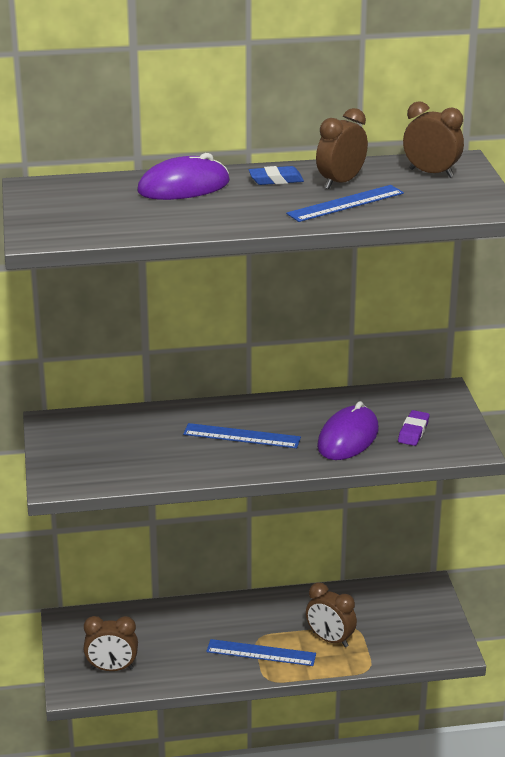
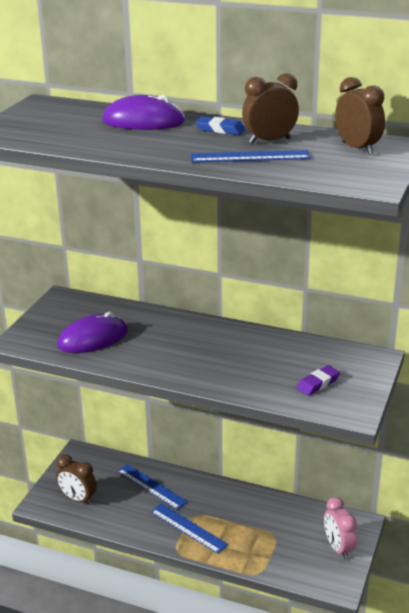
camera: 30 degrees right, 0 degrees up
(241, 436) = (180, 346): blue ruler -> blue ruler (151, 486)
(330, 639) = (247, 537): brown clock -> none
(348, 438) = (259, 372): purple mouse -> purple mouse (93, 338)
(426, 616) = (338, 548): none -> pink clock

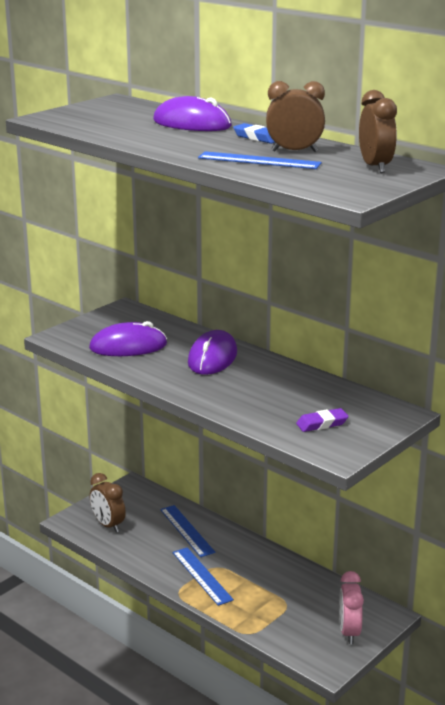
camera: 20 degrees right, 5 degrees down
(178, 335) = (212, 358): none -> purple mouse

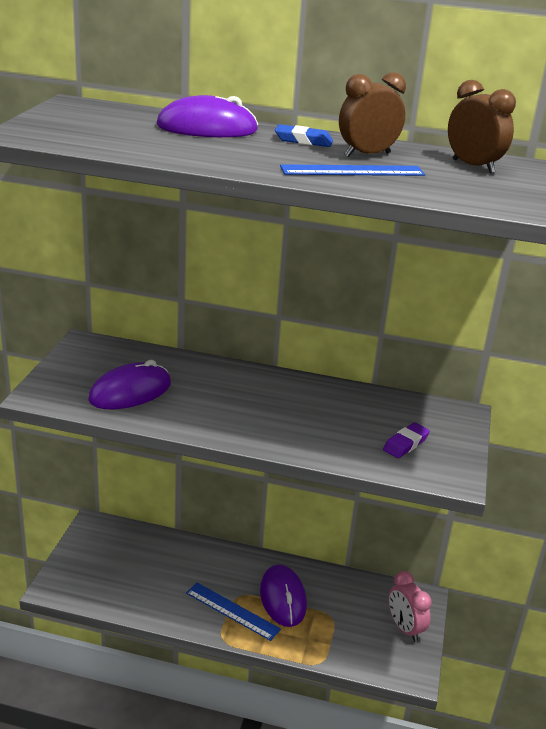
camera: 30 degrees left, 5 degrees up
(108, 525) = (98, 580): brown clock -> none
(186, 530) = (183, 562): blue ruler -> none
(212, 358) = (231, 387): purple mouse -> purple mouse (283, 598)

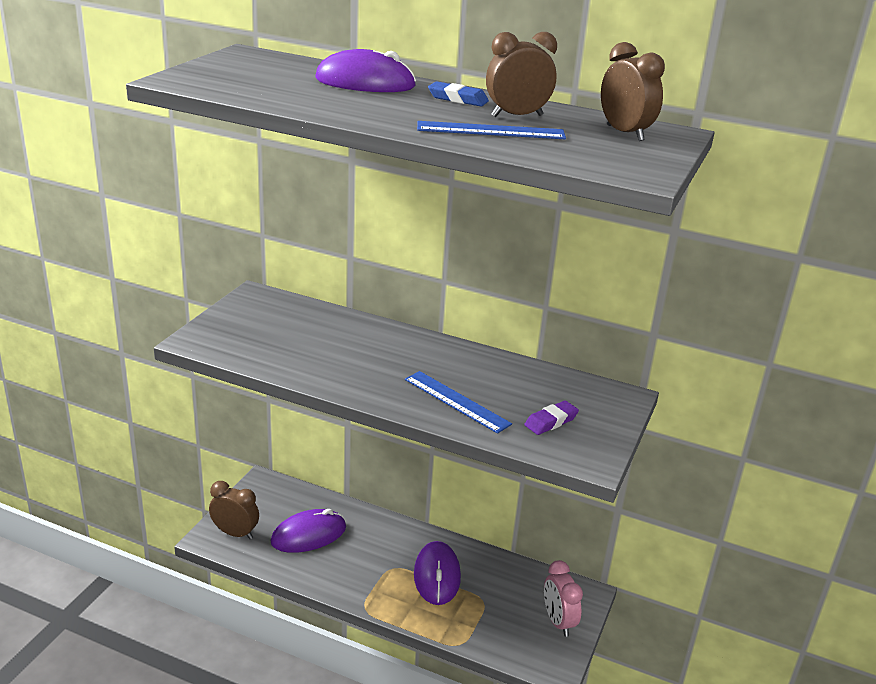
camera: 10 degrees right, 0 degrees up
(78, 579) = (235, 533): none -> brown clock
(130, 392) = (285, 345): purple mouse -> purple mouse (309, 535)
(232, 611) = (381, 582): blue ruler -> blue ruler (456, 401)

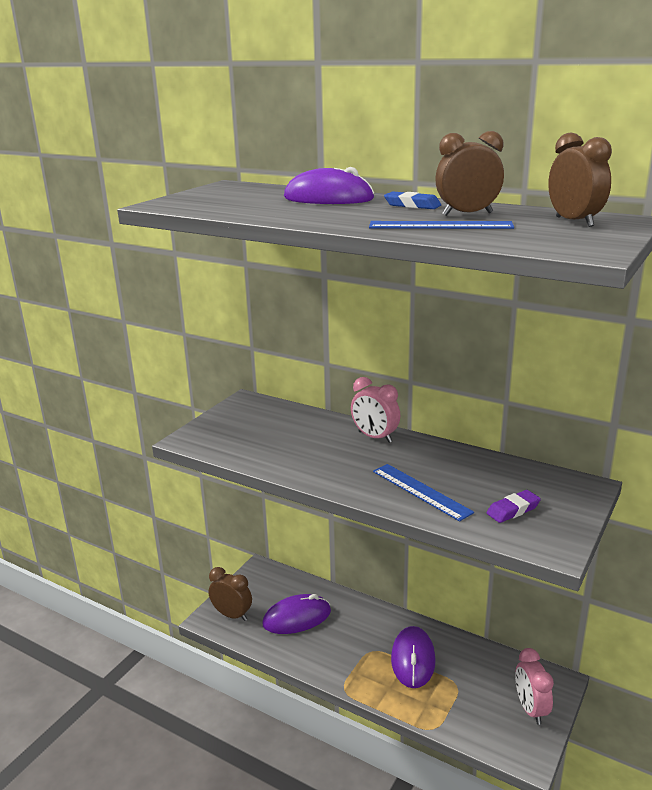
camera: 10 degrees right, 5 degrees down
(404, 340) = (375, 437): none -> pink clock

